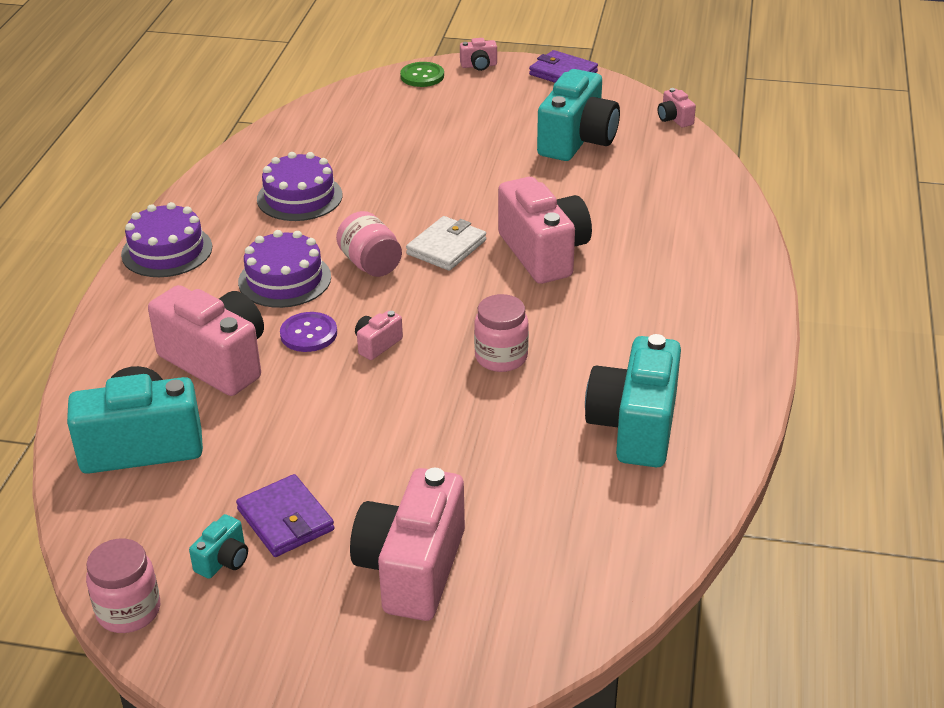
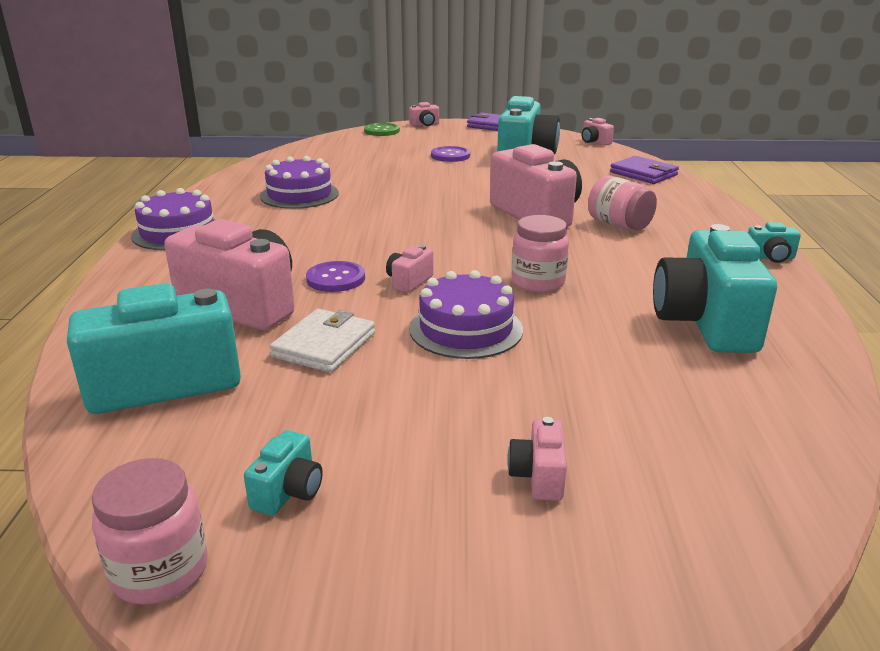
camera: 10 degrees left, 10 degrees down
(284, 279) = (300, 244): purple cake -> purple cake (466, 329)
(285, 520) = (358, 439): purple wallet -> purple wallet (643, 174)
(370, 264) = (380, 230): pink jar -> pink jar (619, 225)
(412, 569) = (538, 476): pink camera -> pink camera, size x0.44
(446, 247) = (447, 216): white wallet -> white wallet (324, 345)
(488, 135) = (450, 156): none -> purple button
(757, 344) = (770, 257): none -> turquoise camera

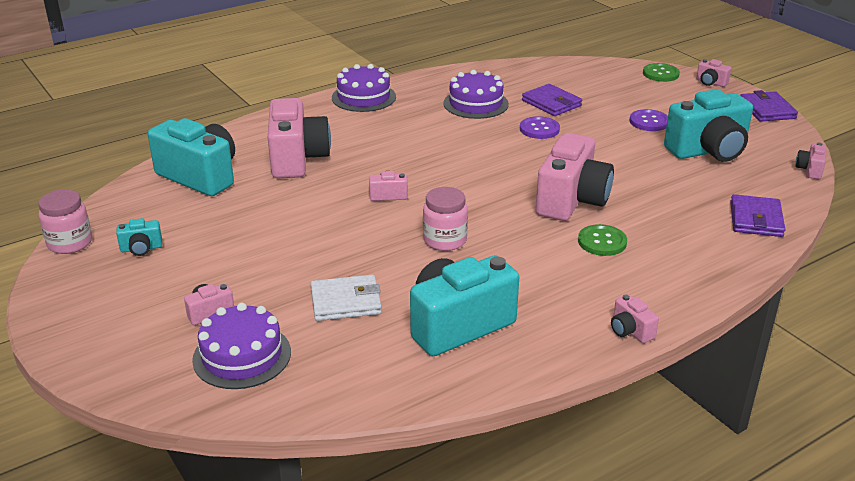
camera: 55 degrees right, 5 degrees up
(324, 345) = (278, 202): white wallet -> white wallet (346, 302)
(335, 279) = (363, 170): purple button -> purple button (539, 129)
(357, 172) = (551, 103): none -> purple wallet
(466, 329) = (346, 237): purple cake -> purple cake (242, 356)
(619, 225) = (602, 242): pink jar -> green button
(770, 257) = (630, 331): turquoise camera -> pink camera

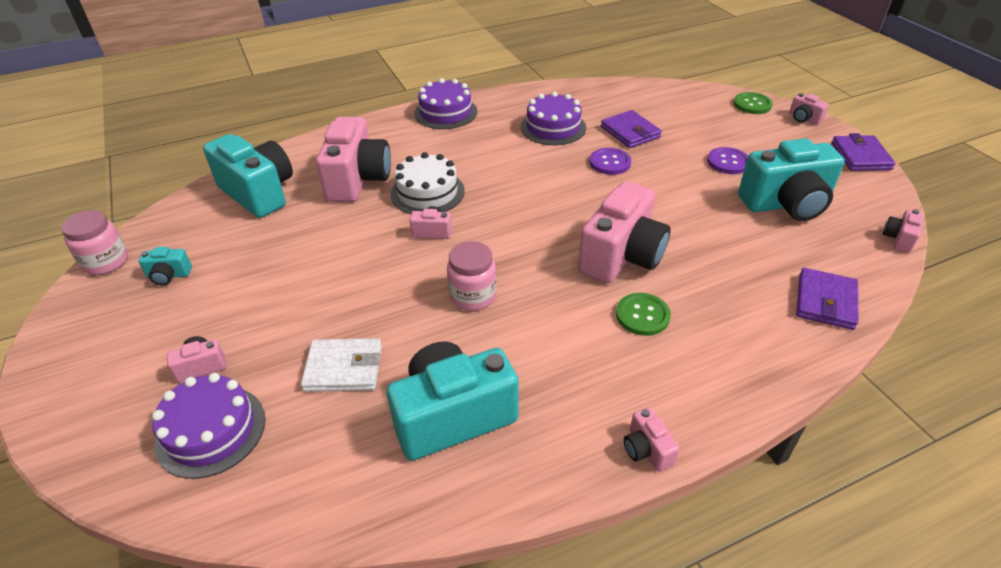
camera: 10 degrees right, 10 degrees up
(371, 165) = (427, 192): none -> white cake

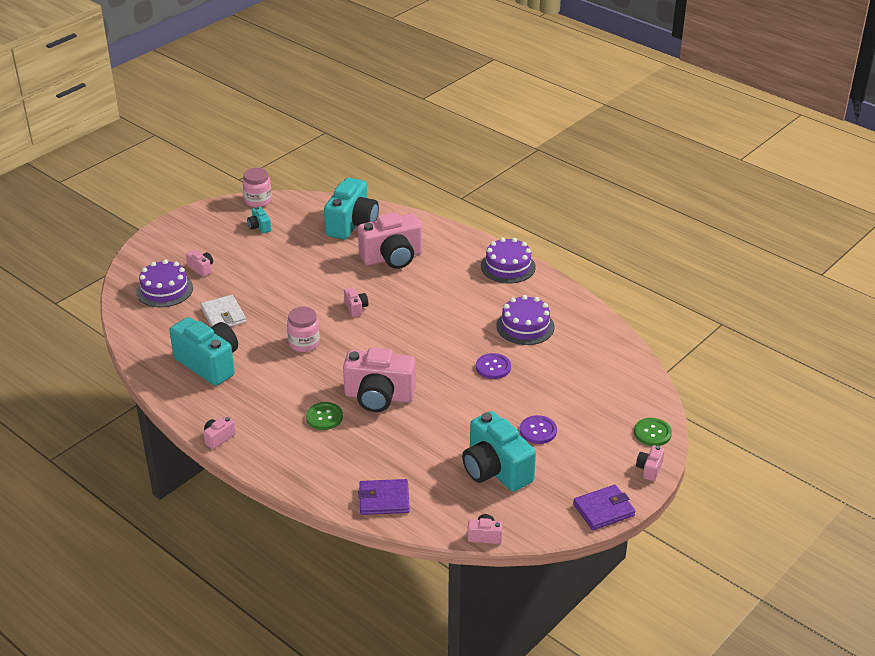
camera: 65 degrees right, 5 degrees down
(427, 192) = (397, 292): white cake -> none
(630, 132) = (547, 369): purple wallet -> none

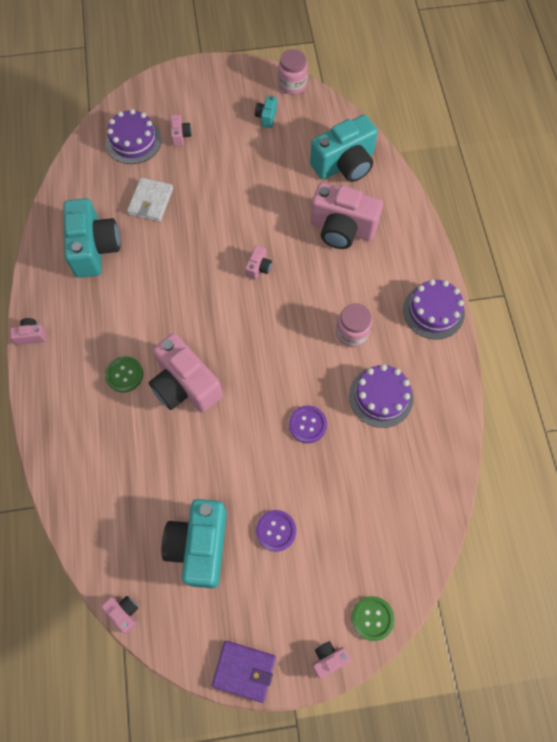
camera: 40 degrees right, 30 degrees up
(304, 343) = (182, 279): pink jar -> pink jar (352, 333)
(384, 499) = (86, 504): purple wallet -> none

